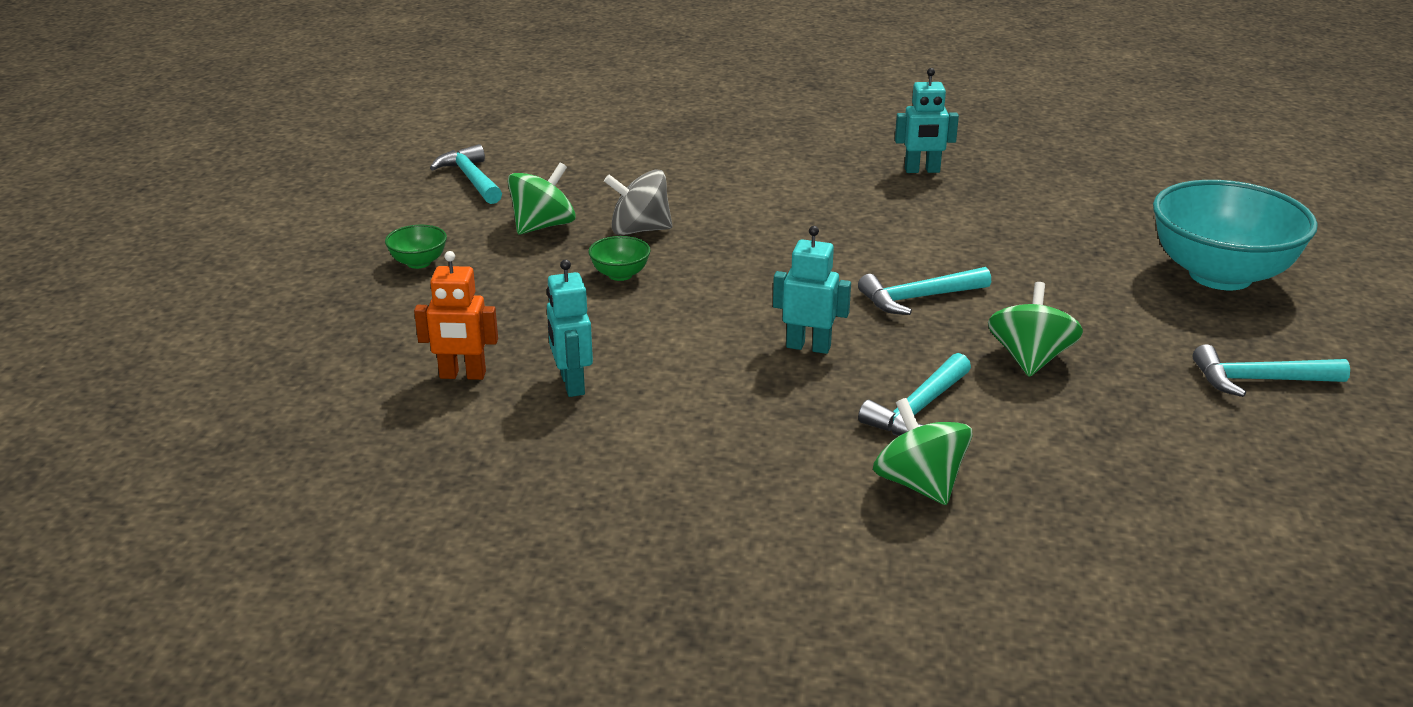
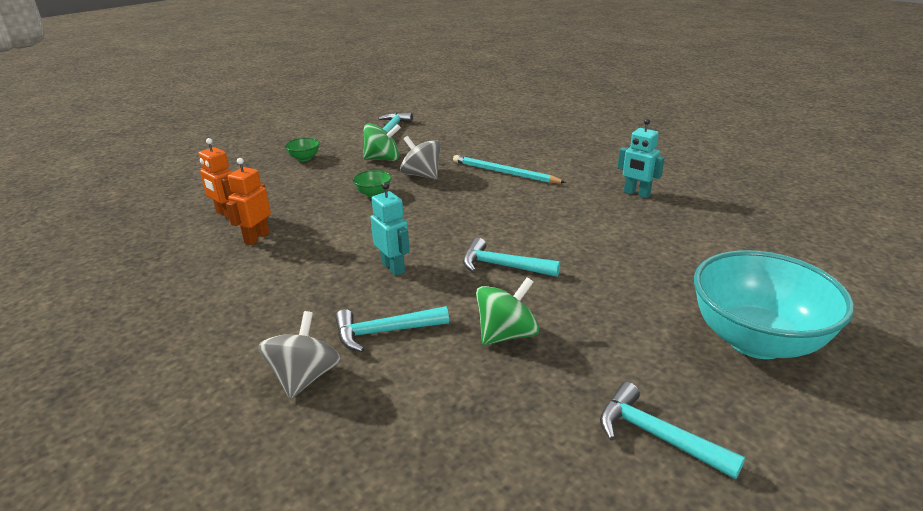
camera: 40 degrees right, 0 degrees up
(572, 384) = (256, 238): turquoise robot -> orange robot
(738, 193) = (504, 173): none -> turquoise pencil
(919, 484) = (304, 377): green spinning top -> grey spinning top

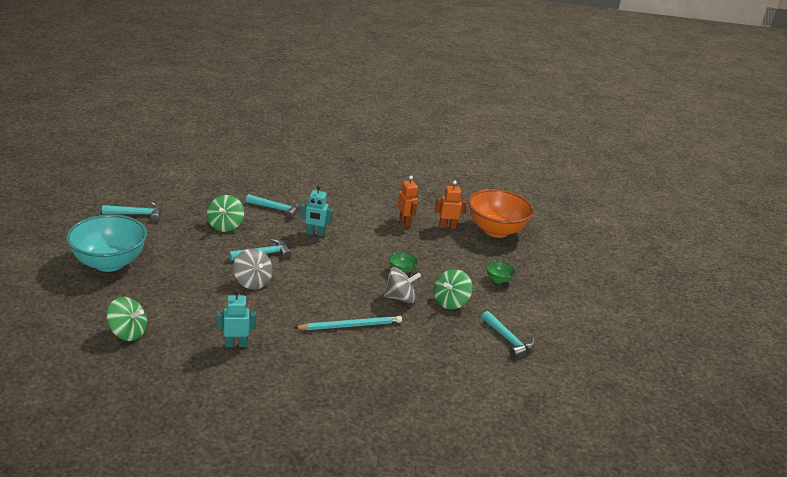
camera: 130 degrees right, 0 degrees up
(191, 192) = (495, 230): none -> orange bowl
(304, 377) = (282, 187): grey spinning top -> grey spinning top (252, 282)
(385, 332) = (276, 209): turquoise hammer -> turquoise hammer turned 75 degrees clockwise
(757, 239) = (128, 333): none -> green spinning top

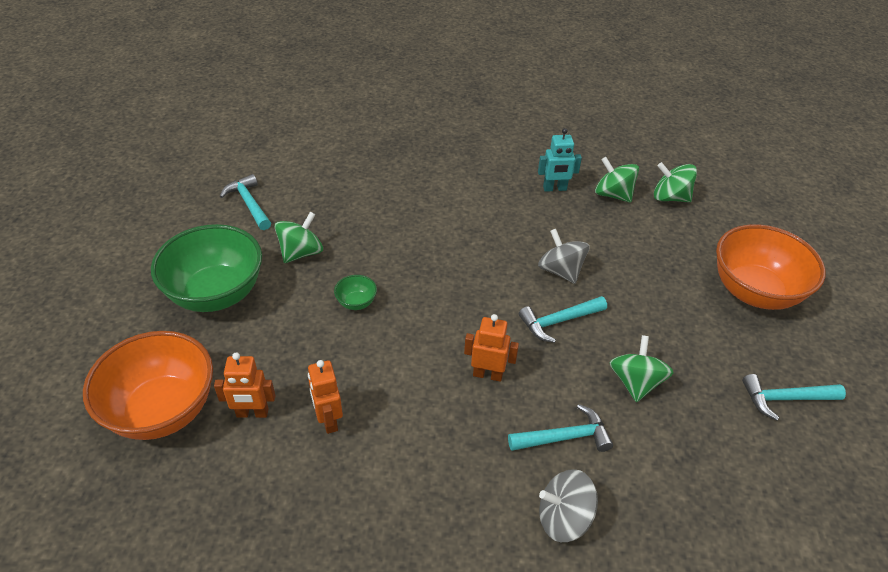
camera: 175 degrees left, 15 degrees up
(109, 263) = (754, 292): turquoise bowl -> orange bowl
(182, 337) = (613, 194): none -> green spinning top
(276, 209) = (564, 437): turquoise hammer -> turquoise hammer turned 150 degrees clockwise
(315, 233) = (488, 374): turquoise robot -> orange robot
(351, 325) = (432, 214): turquoise pencil -> none
(400, 298) = (367, 255): grey spinning top -> grey spinning top (563, 518)
(498, 280) = (216, 294): green bowl -> green bowl, size x2.48

